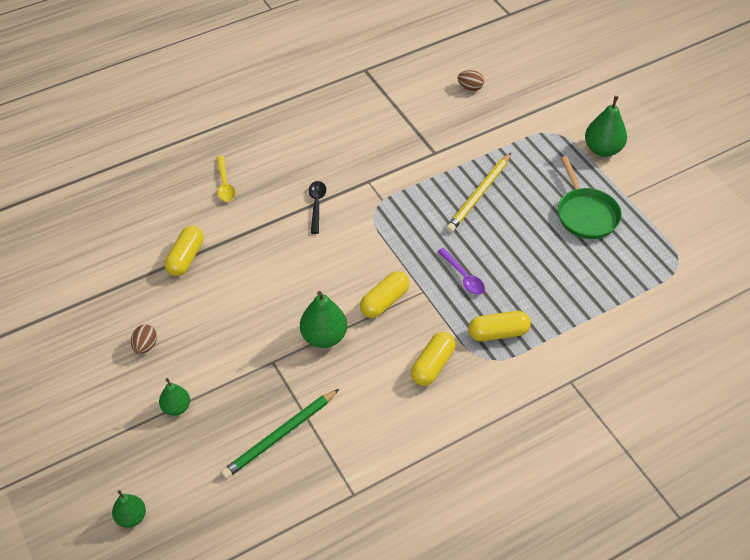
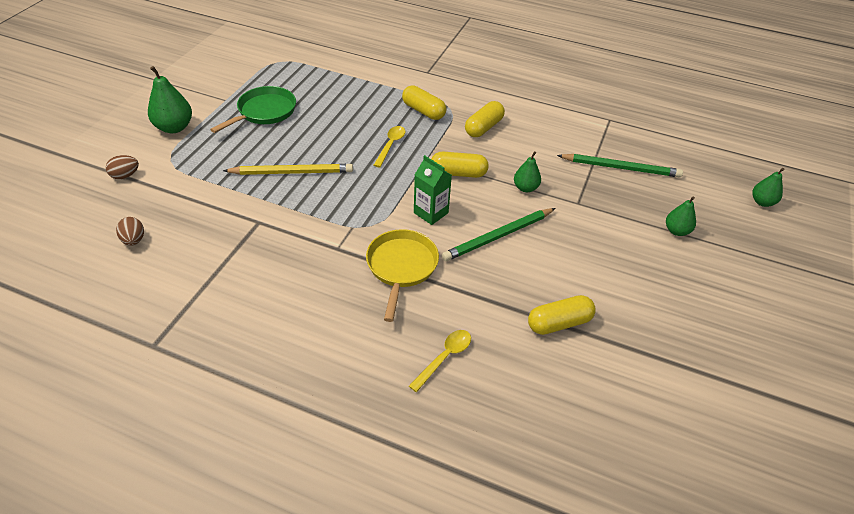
camera: 130 degrees left, 5 degrees down
(145, 346) = (663, 285): brown egg -> brown egg (125, 175)
(290, 279) = (498, 236): none -> green pencil
(316, 205) = (401, 267): black spoon -> yellow pan
(324, 337) = (525, 188): green pear -> green pear, size x0.62
(354, 253) = (431, 213): none -> green carton
(432, 365) = (483, 127): yellow capsule -> yellow capsule turned 45 degrees counterclockwise
(463, 276) = (390, 145): purple spoon -> yellow spoon

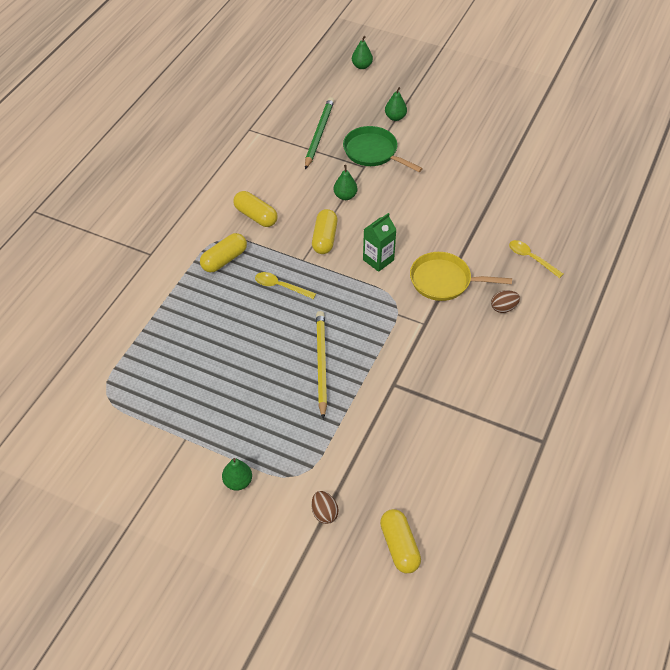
camera: 85 degrees left, 5 degrees up
(134, 240) = (422, 482): brown egg -> brown egg (503, 308)
(174, 127) = (238, 482): green pear -> green pear, size x0.62
(264, 112) = (214, 397): green pan -> green pan (373, 152)
(498, 236) = (406, 219): green pencil -> none
(559, 323) = (492, 194): yellow capsule -> yellow capsule (399, 546)

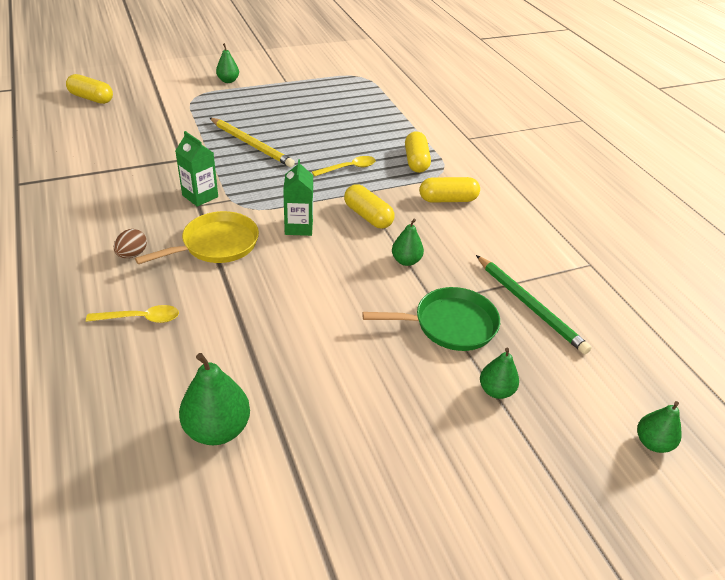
camera: 130 degrees right, 10 degrees down
(324, 513) = (157, 91): brown egg -> none
(416, 331) = (200, 196): none -> green carton
(536, 180) = (217, 429): none -> green pear

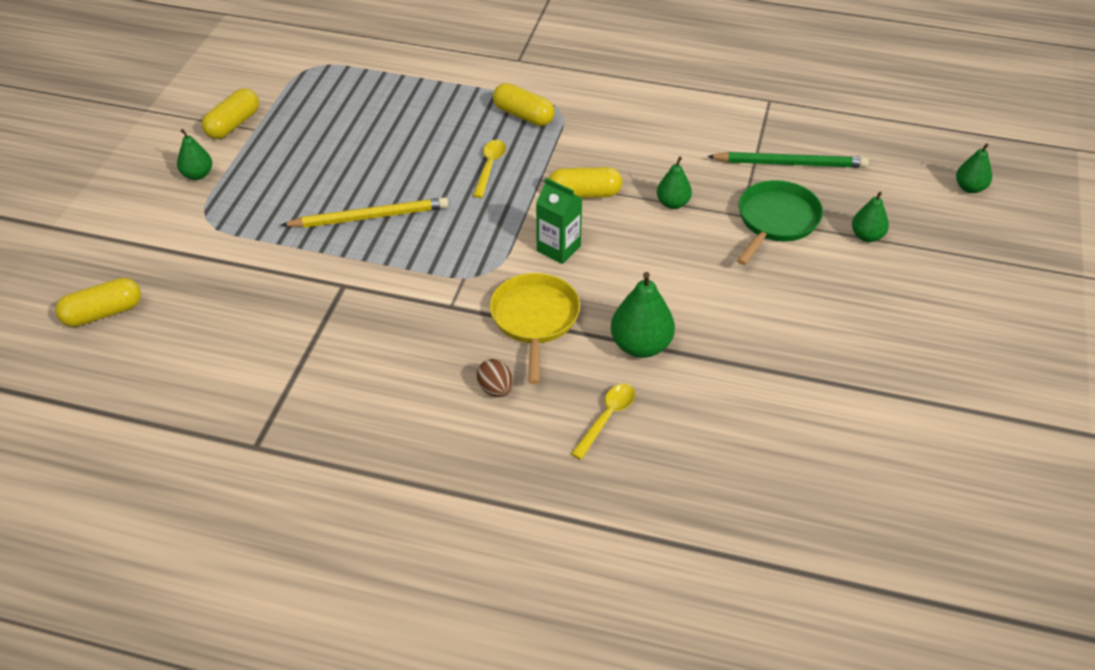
camera: 50 degrees left, 5 degrees up
(200, 196) = (435, 298): green carton -> none
(217, 429) = (792, 418): green pear -> green pear (640, 346)
(448, 199) = (606, 129): yellow capsule -> yellow capsule (233, 124)

